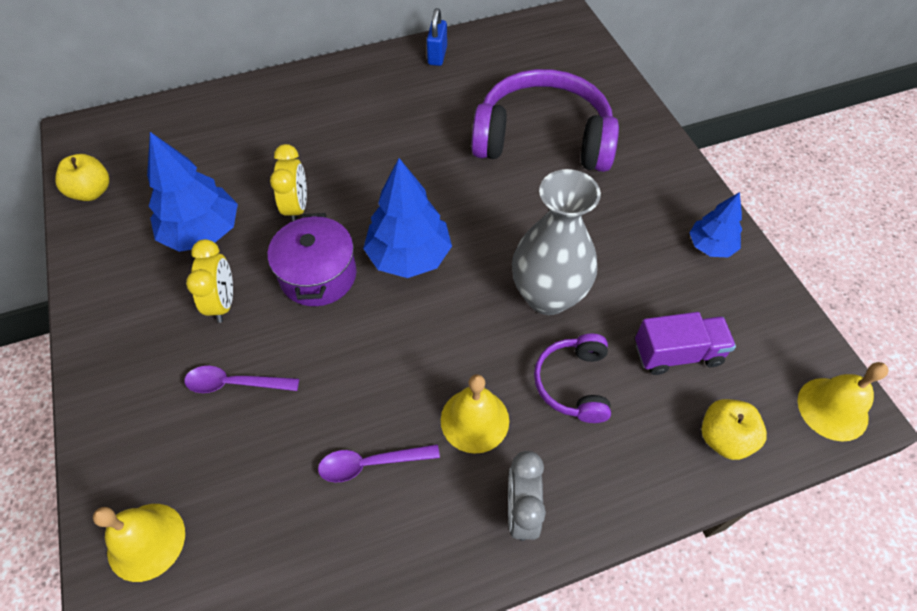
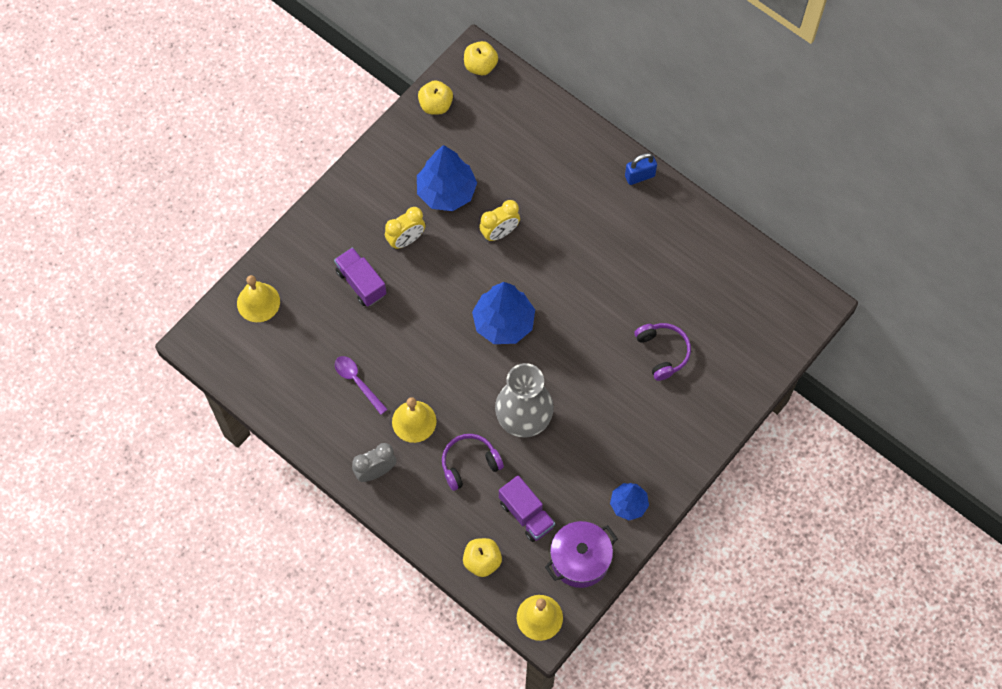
camera: 60 degrees right, 10 degrees up
(93, 133) = (480, 66): none -> yellow apple
(235, 383) = (361, 283): purple spoon -> purple truck
(318, 275) = (457, 279): purple pot -> purple pot (580, 559)
(437, 56) = (704, 233): blue padlock -> blue padlock (639, 176)
(543, 139) = (662, 352): purple headphones -> purple headphones, size x0.50

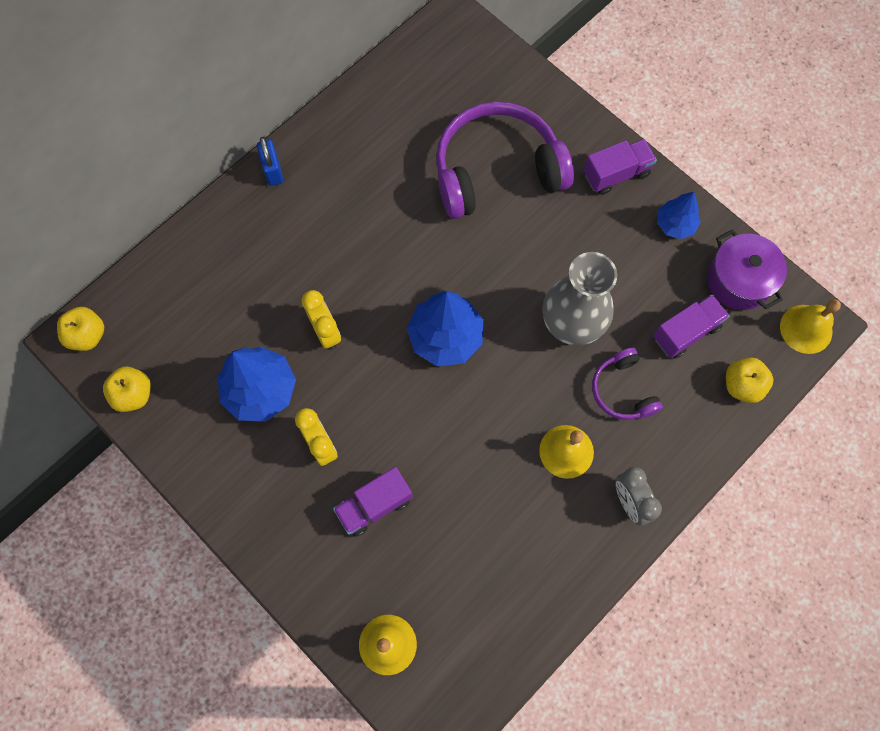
camera: 85 degrees left, 5 degrees up
(357, 382) = (510, 517): purple spoon -> none
(662, 352) = (497, 171): purple headphones -> purple headphones, size x2.00
(673, 453) = (616, 174): none -> purple truck

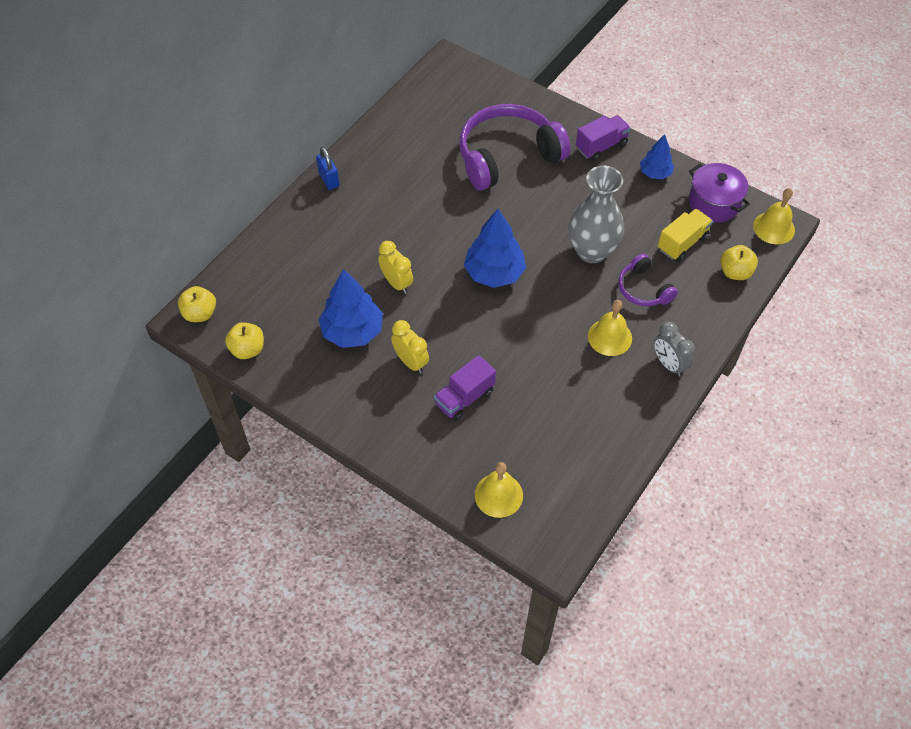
camera: 10 degrees left, 15 degrees down
(686, 332) = (682, 243): purple truck -> yellow truck

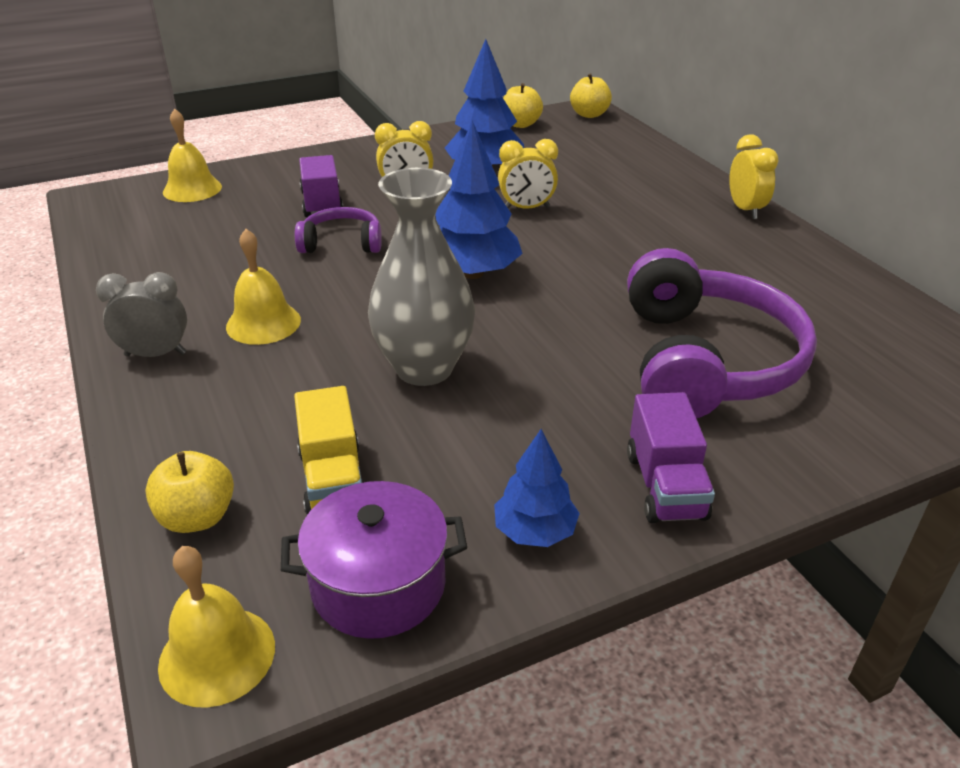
camera: 120 degrees right, 20 degrees down
(329, 180) = (745, 210): blue padlock -> yellow clock
(643, 289) = (298, 388): purple headphones -> purple headphones (342, 243)

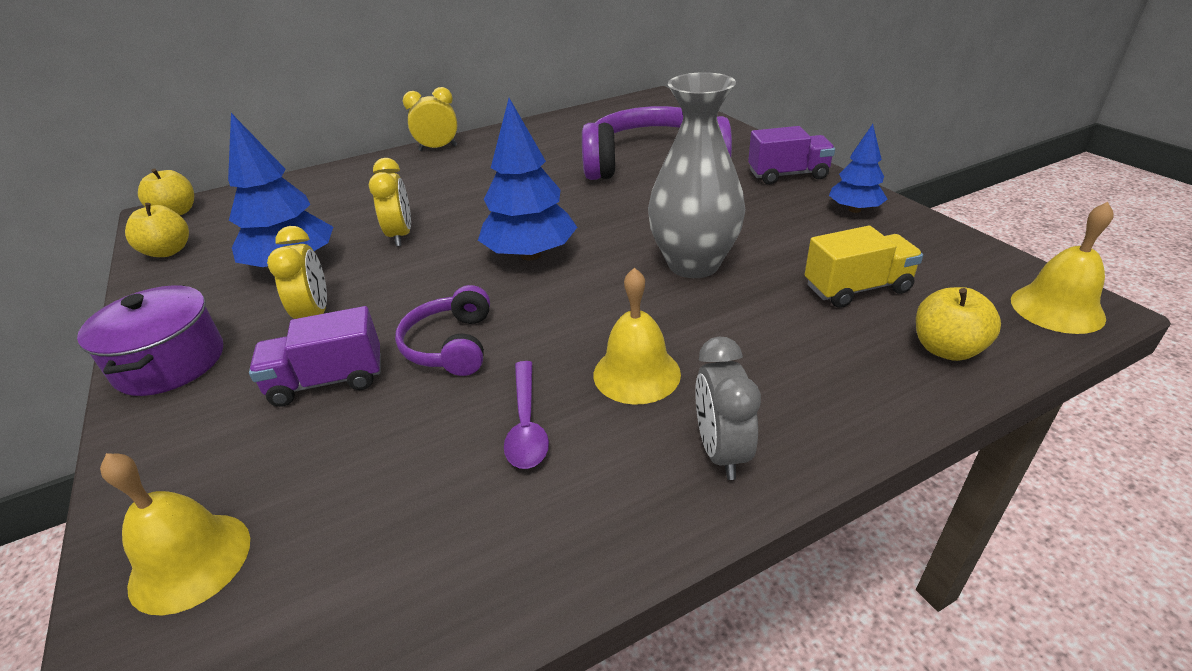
camera: 90 degrees left, 0 degrees up
(234, 276) = (526, 424): none -> purple spoon
(378, 584) = (942, 256): purple pot -> purple pot (170, 363)

